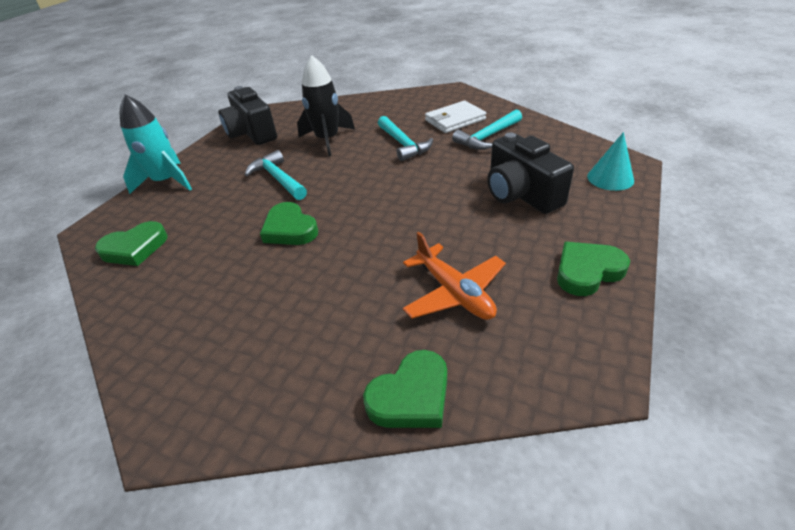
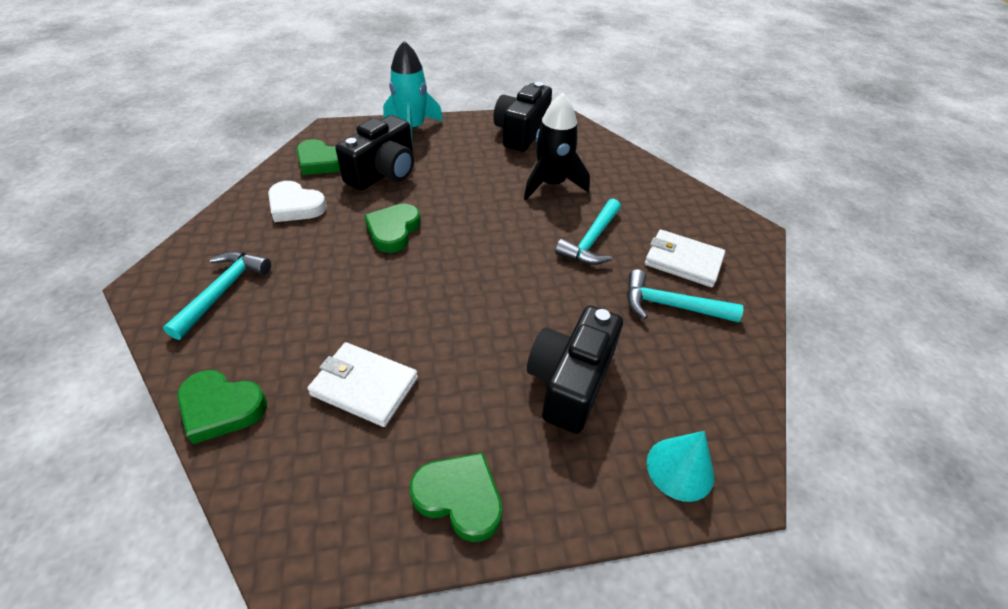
camera: 50 degrees right, 5 degrees up
(181, 281) = (295, 206): none -> white heart
(206, 214) = (383, 173): none -> black camera
(278, 179) = (461, 186): turquoise hammer -> turquoise hammer (222, 291)
(454, 292) = (364, 386): orange plane -> white wallet

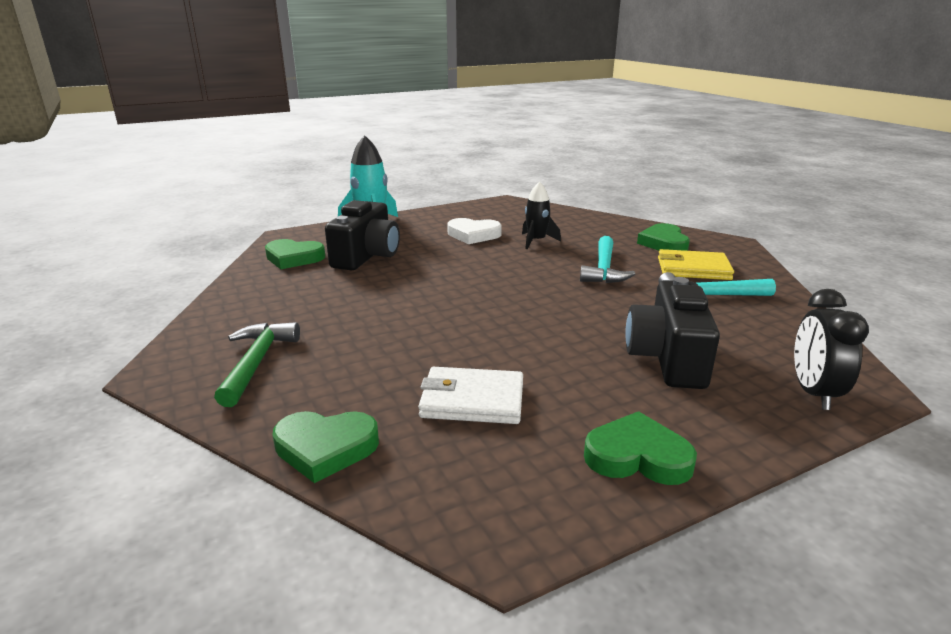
camera: 15 degrees left, 20 degrees down
(222, 291) = (256, 363): turquoise hammer -> green hammer
(295, 206) = (291, 291): white heart -> white heart (473, 235)
(393, 231) = (410, 291): green heart -> green heart (664, 243)
(521, 133) = (480, 215): black camera -> none
(551, 184) = (536, 241): black rocket -> black rocket, size x0.64
(680, 468) = (813, 392): turquoise cone -> black clock
(683, 261) = (693, 269): white wallet -> yellow wallet

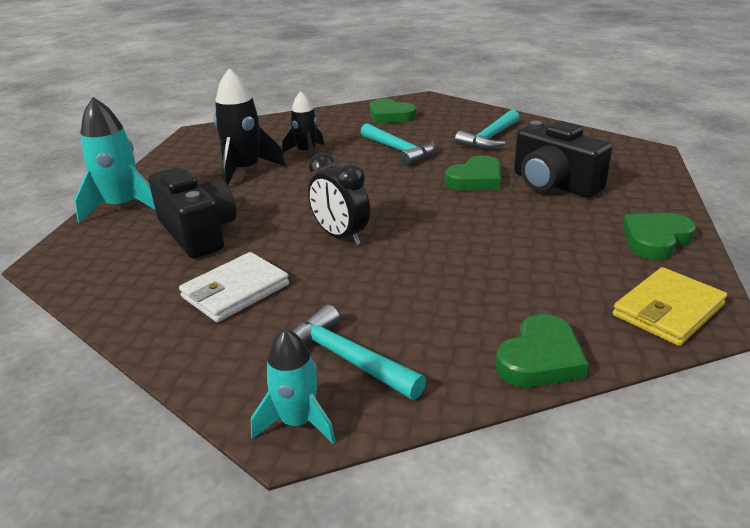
camera: 50 degrees left, 5 degrees up
(171, 372) = (298, 422): none -> turquoise rocket
(256, 363) = (347, 359): green hammer -> turquoise hammer
(294, 258) = (126, 274): green heart -> green heart (475, 179)
(472, 400) = (534, 271): white wallet -> white wallet (235, 291)
(473, 235) = (244, 170): white heart -> black rocket
(693, 269) = (444, 125): yellow wallet -> yellow wallet (668, 310)
(813, 392) = (635, 164): black clock -> black clock (340, 236)

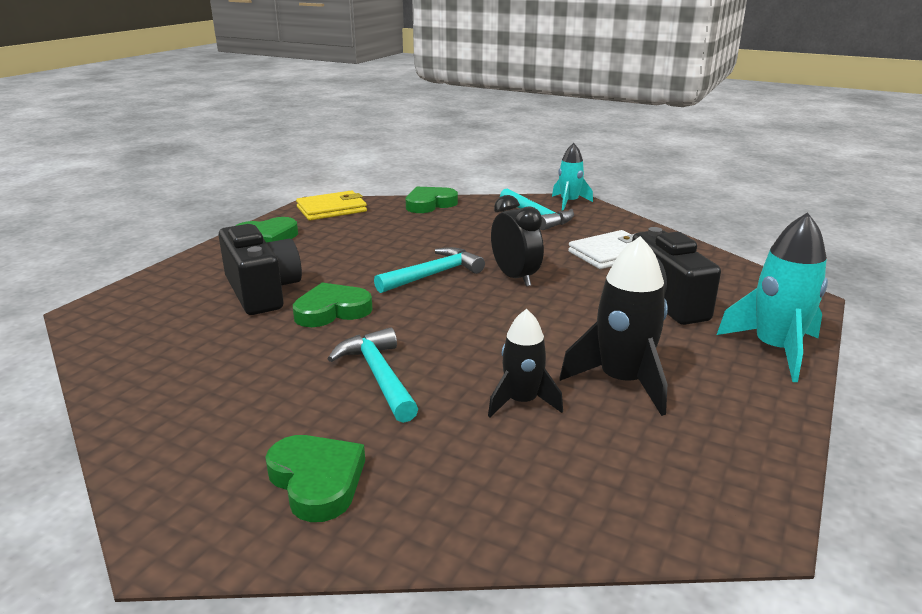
camera: 165 degrees left, 5 degrees down
(490, 138) = (226, 373): turquoise hammer -> turquoise hammer (433, 275)

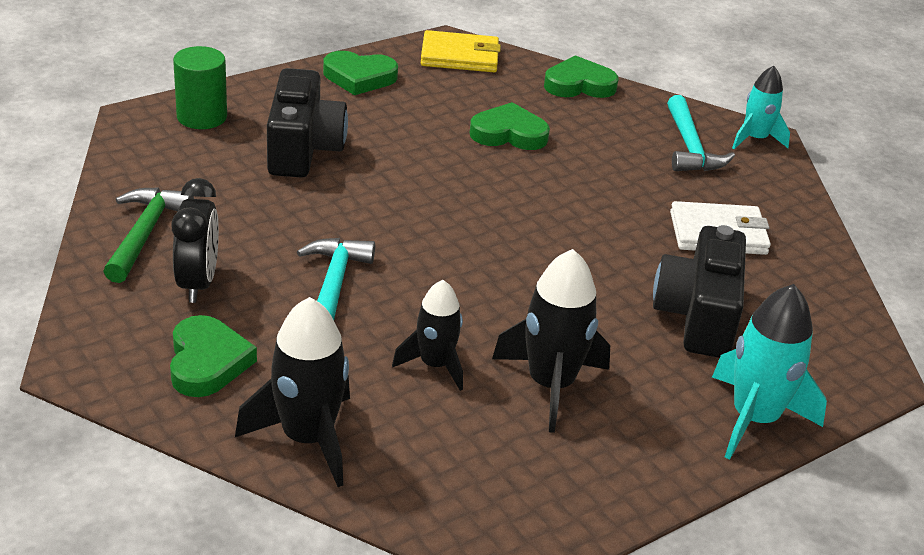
camera: 25 degrees right, 10 degrees up
(151, 295) = (202, 117): none -> green cylinder
(162, 395) = (144, 234): none -> green hammer
(332, 311) = (350, 198): green heart -> green heart (509, 134)
(433, 275) = (488, 190): turquoise hammer -> none
(477, 509) = (307, 438): none -> black rocket
(515, 277) = (572, 225): black clock -> black clock (198, 283)

